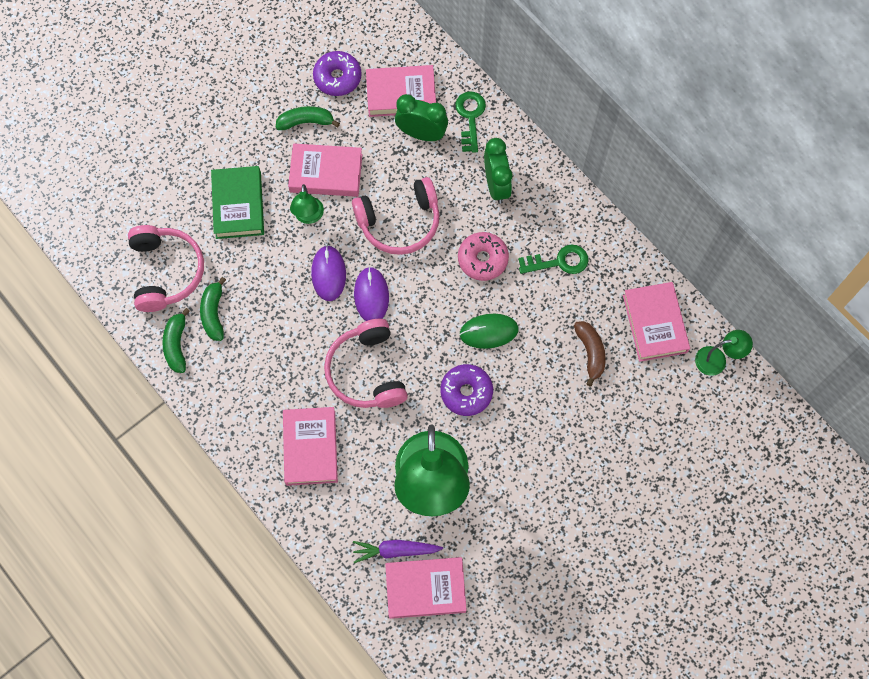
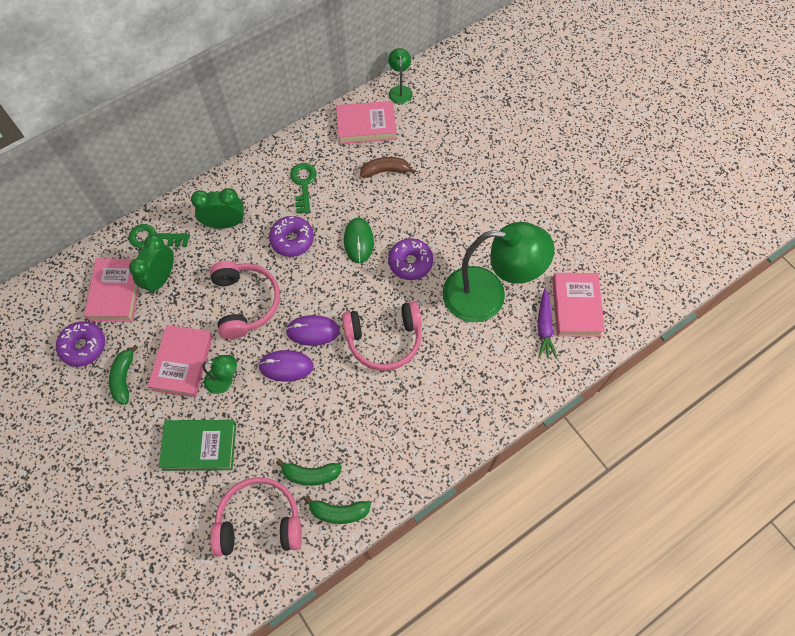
camera: 85 degrees left, 5 degrees down
(310, 447) = (451, 391): pink book -> none
(482, 259) = (292, 240): pink donut -> purple donut

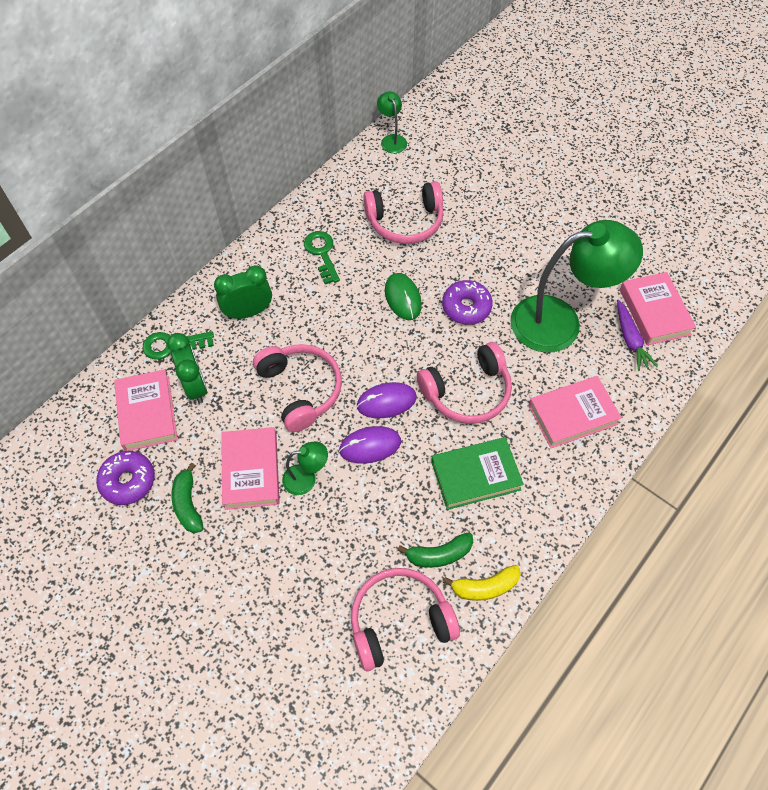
camera: 15 degrees left, 5 degrees down
(161, 278) = (195, 386): green clock -> green clock turned 150 degrees clockwise
(200, 446) = (302, 557): green book -> green book (475, 476)
(292, 240) = (330, 313): purple donut -> none
(339, 512) = (485, 587): green banana -> yellow banana
(366, 126) = (368, 181): pink book -> pink book (572, 415)
(385, 171) = (405, 221): brown banana -> pink headphones

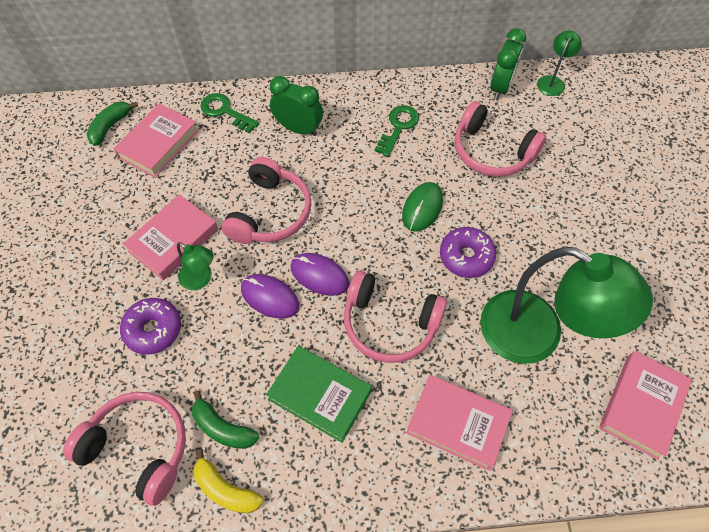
camera: 45 degrees right, 0 degrees up
(128, 481) = (97, 179): purple donut -> purple donut (153, 329)
(188, 504) = (111, 226): green banana -> green banana (110, 126)
(195, 386) = (207, 151): green clock -> green clock (500, 87)
(630, 340) = (587, 409): purple carrot -> none

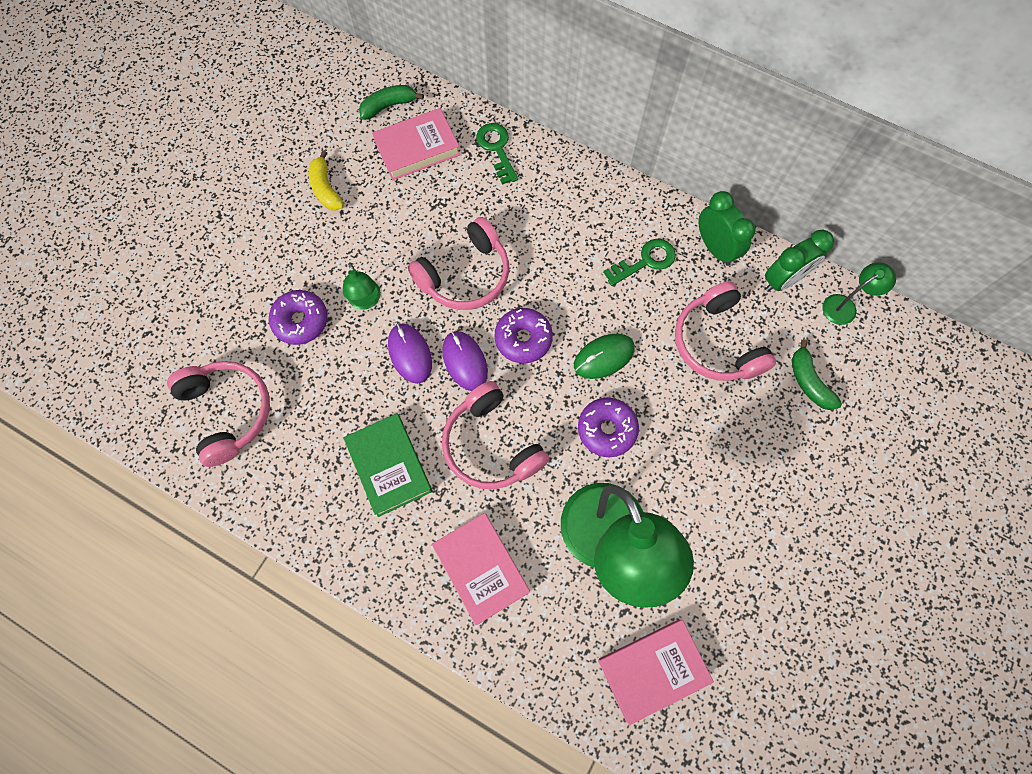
camera: 35 degrees right, 10 degrees up
(173, 240) = (368, 250): pink book -> none
(223, 428) = (297, 440): green banana -> green banana (809, 382)
(225, 489) = (267, 490): yellow banana -> yellow banana (326, 189)
(298, 129) = (550, 206): green clock -> green clock (715, 248)
(352, 231) = (523, 339): none -> purple donut

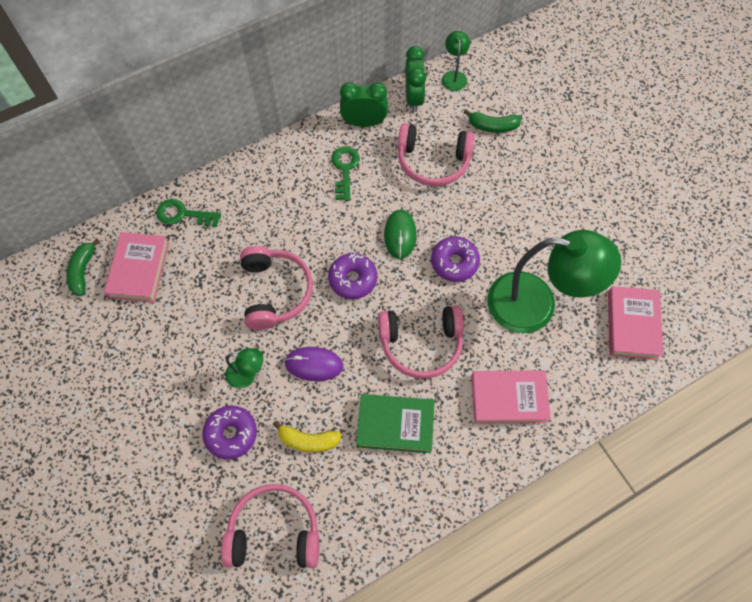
camera: 60 degrees left, 5 degrees down
(326, 189) = (124, 357): yellow banana -> yellow banana (308, 440)
(465, 361) = (345, 328): purple mouse -> none

